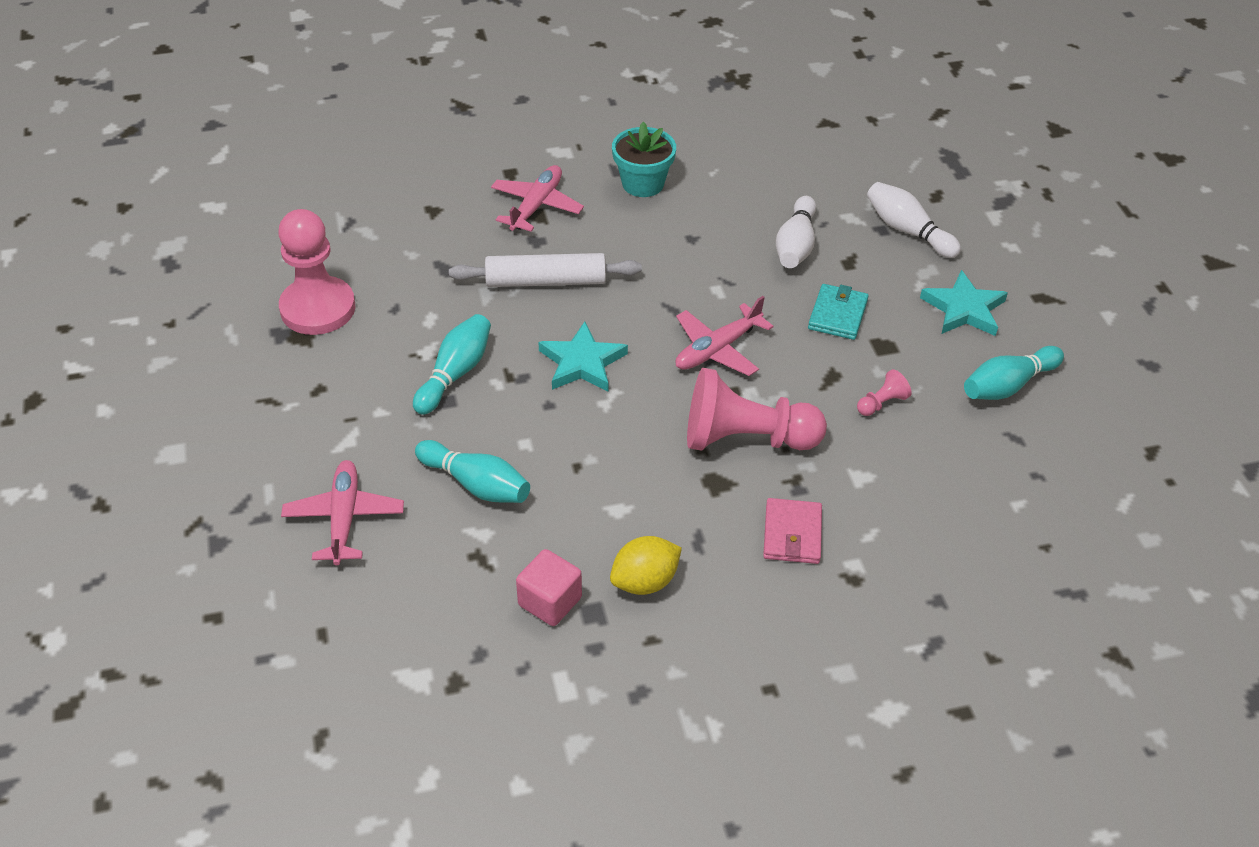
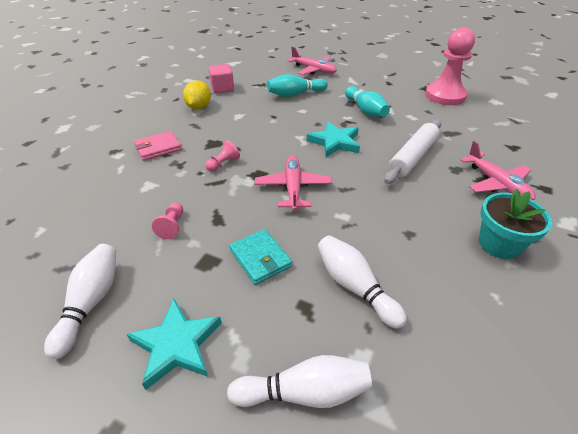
camera: 130 degrees right, 5 degrees down
(746, 438) = (223, 164): pink pawn -> pink pawn, size x0.42
(792, 534) = (158, 148): pink wallet -> pink wallet turned 75 degrees counterclockwise
(1008, 385) = (91, 303): turquoise bowling pin -> white bowling pin

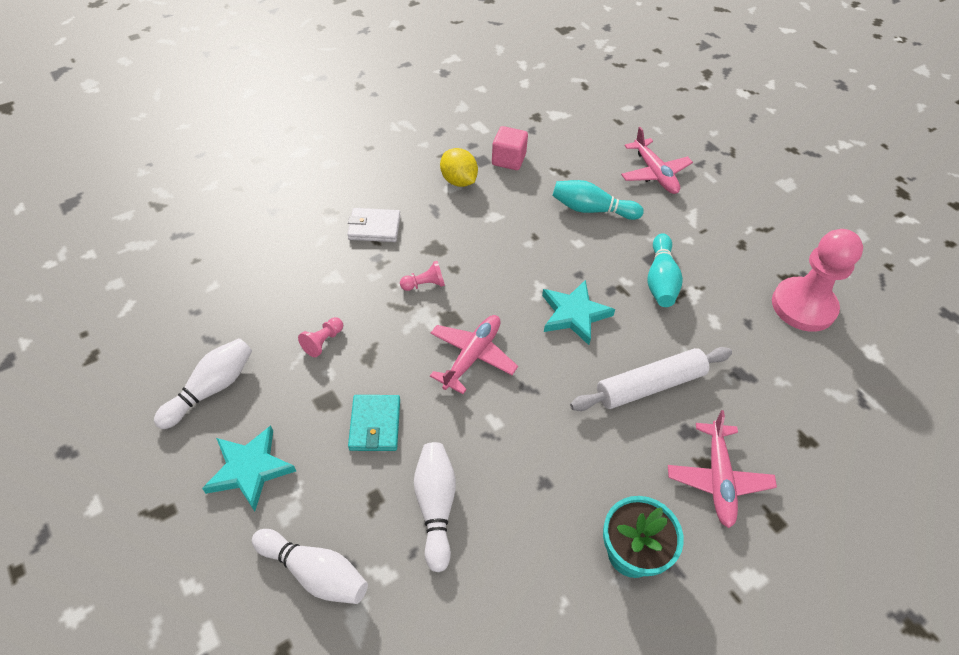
camera: 30 degrees right, 10 degrees up
(158, 148) = (374, 227): pink wallet -> white wallet
(199, 107) = (458, 181): yellow lemon -> yellow lemon turned 75 degrees counterclockwise

